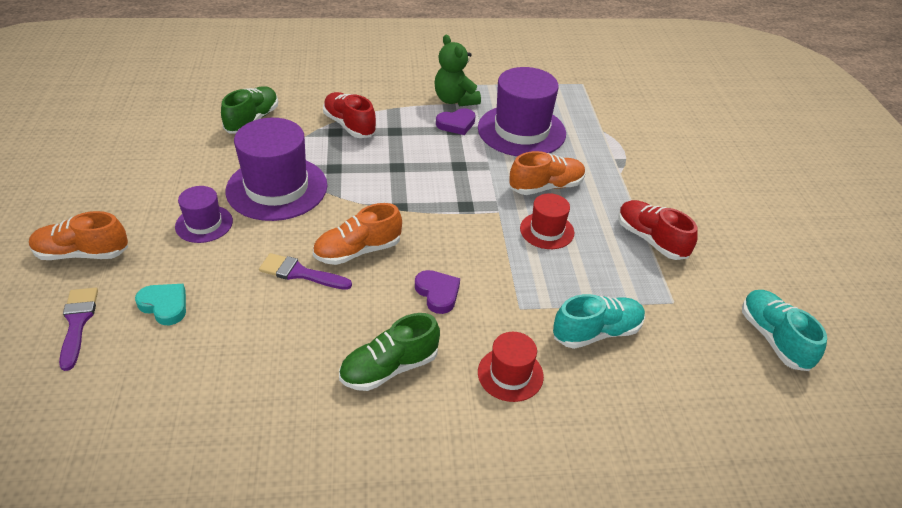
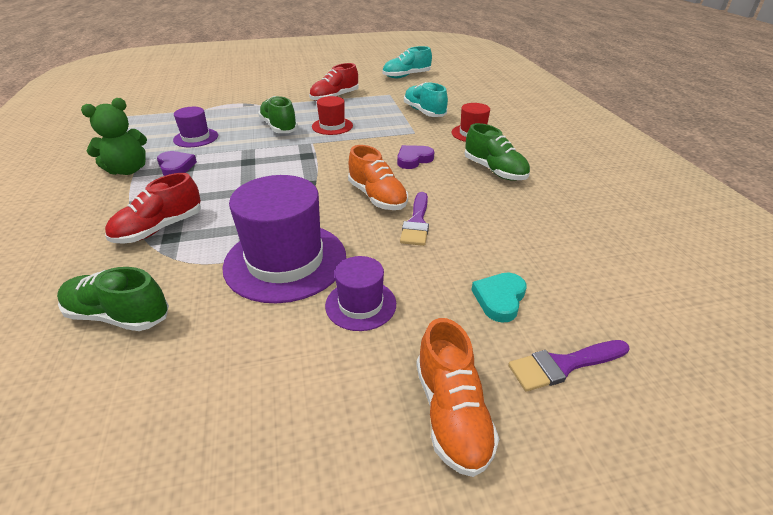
camera: 95 degrees left, 5 degrees down
(521, 131) = (196, 138): purple hat -> purple hat, size x0.53
(546, 187) = (279, 127): orange shoe -> green shoe

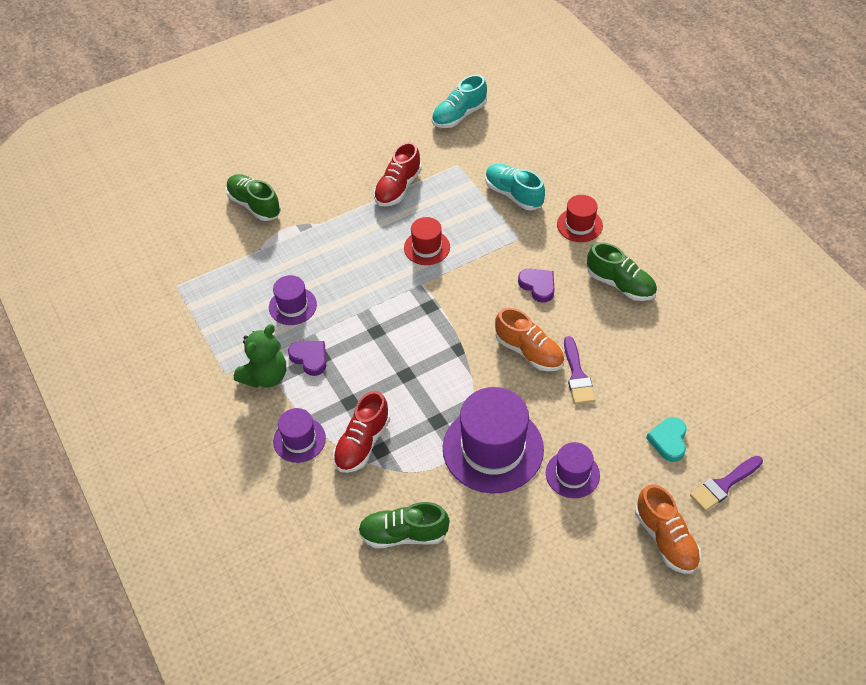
camera: 15 degrees left, 15 degrees up
(106, 214) = (299, 439): none -> purple hat
(279, 127) = (370, 264): green shoe -> green shoe (254, 205)
(413, 159) = (538, 286): purple heart -> purple heart turned 105 degrees clockwise

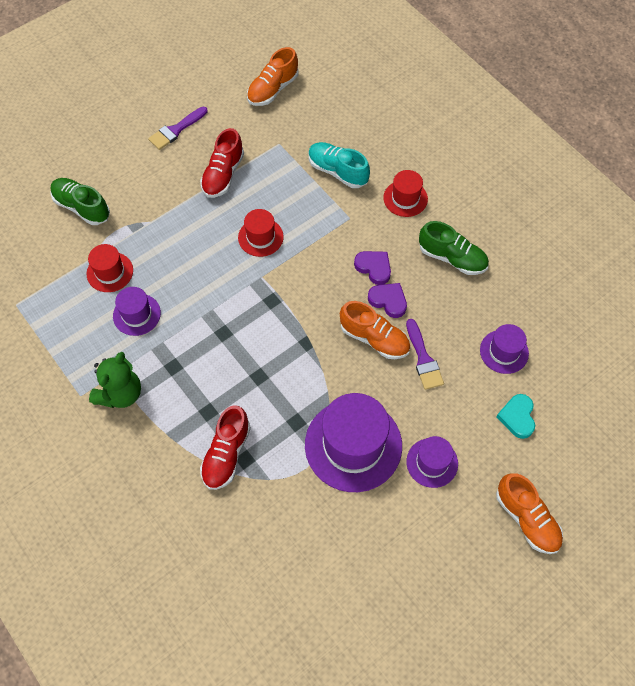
camera: 10 degrees left, 10 degrees up
(272, 265) = (110, 272): none -> red hat
(299, 439) = (164, 458): purple hat -> purple hat (504, 351)
(310, 358) = (162, 369): purple heart -> purple heart (388, 301)
(403, 534) = (280, 545): green shoe -> none
(459, 115) = (273, 89): turquoise shoe -> orange shoe
(724, 485) = (573, 456): purple brush -> purple brush (176, 130)

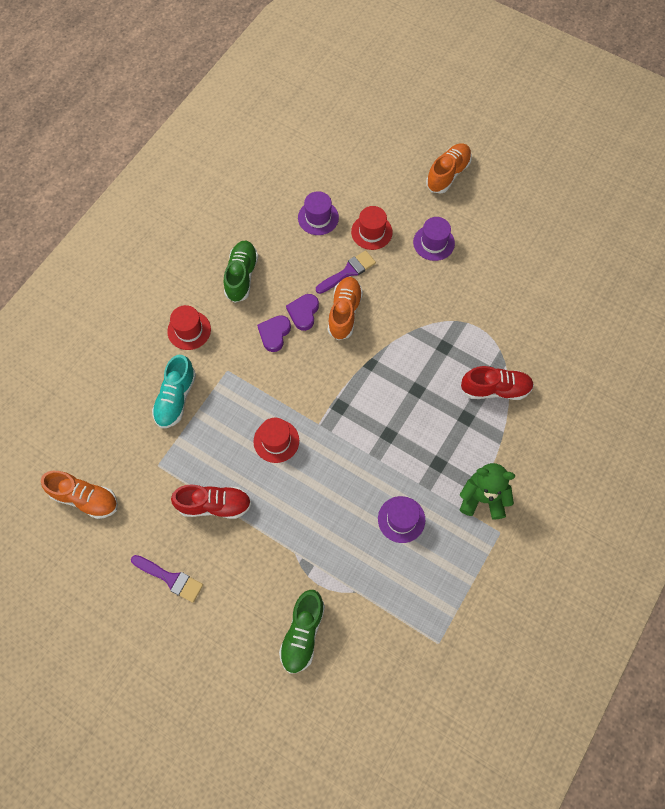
camera: 110 degrees left, 5 degrees up
(110, 272) = (367, 566): red hat -> red hat (371, 232)
(353, 445) = (444, 300): purple hat -> none
(517, 417) = (371, 196): turquoise heart -> none

